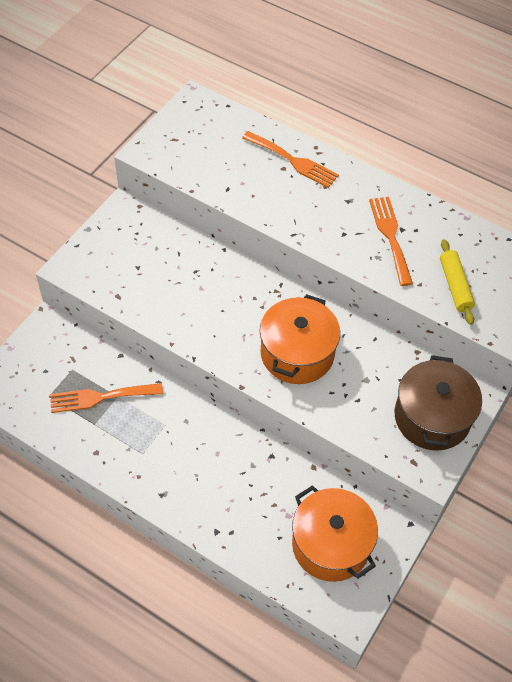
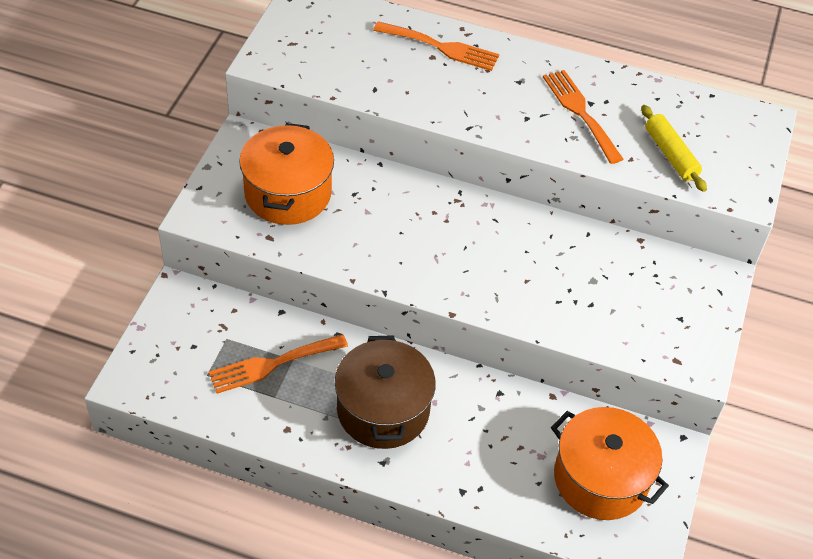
camera: 15 degrees left, 5 degrees down
(297, 353) = (504, 265): orange pot -> orange pot (288, 193)
(432, 417) = (680, 308): brown pot -> brown pot (383, 410)

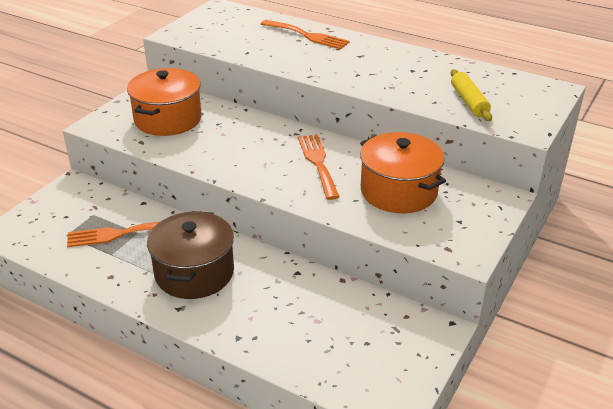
camera: 15 degrees right, 15 degrees down
(580, 112) = (401, 74): orange fork -> orange fork (318, 163)
(600, 478) = (366, 344): orange pot -> orange pot (398, 191)

